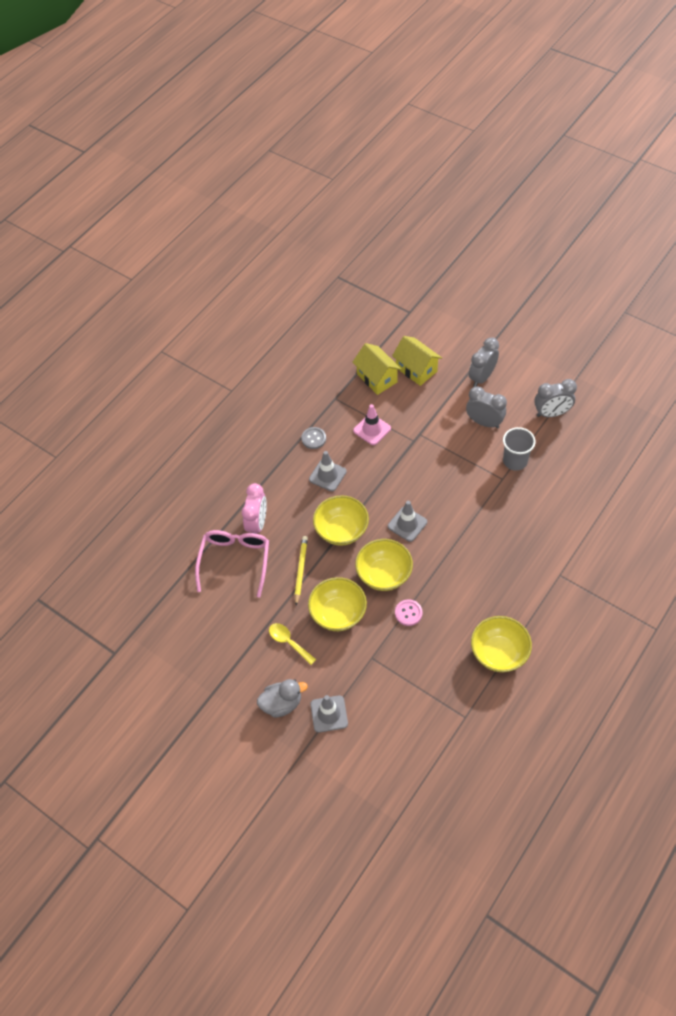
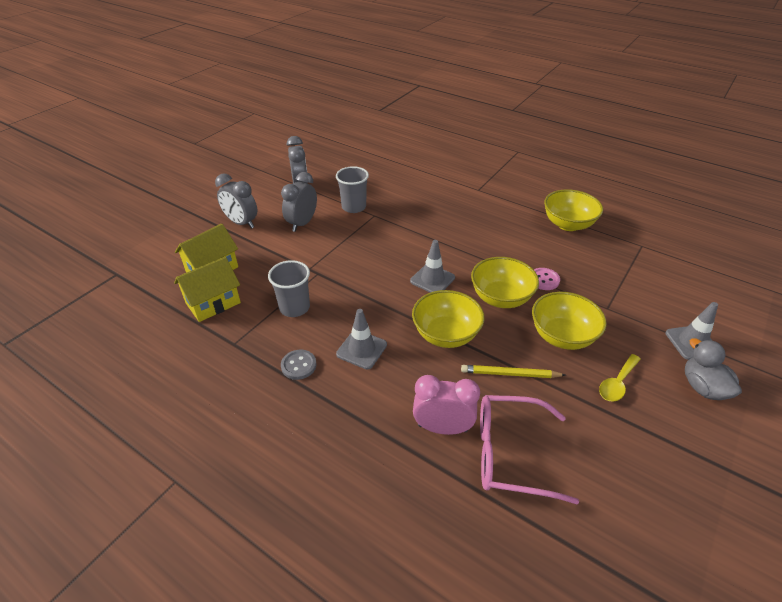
camera: 95 degrees left, 15 degrees down
(372, 429) = (294, 307): pink traffic cone -> grey cup

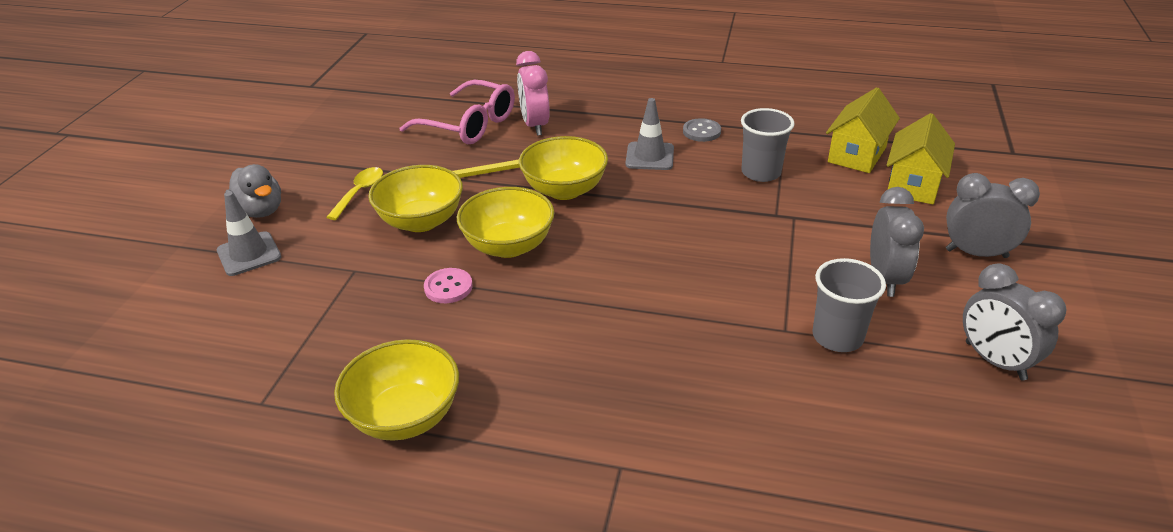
camera: 160 degrees right, 5 degrees down
(432, 279) = (614, 246): grey traffic cone -> none
(442, 428) = (535, 125): pink clock -> pink clock turned 90 degrees clockwise
(510, 454) = (469, 125): pink glasses -> pink glasses turned 45 degrees clockwise

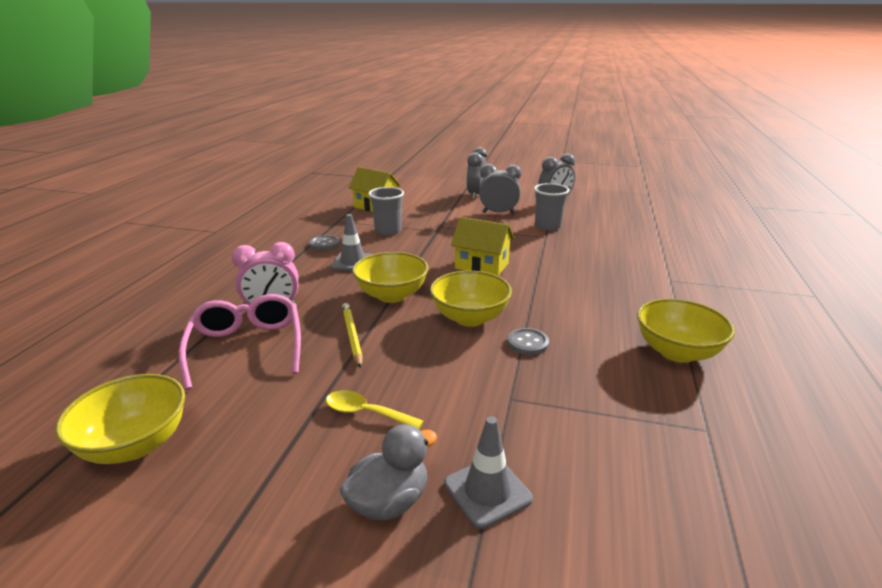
camera: 90 degrees left, 10 degrees down
(421, 221) = (429, 364): yellow bowl -> yellow bowl (135, 444)
(448, 287) = (528, 343): pink button -> grey button
(469, 125) = (246, 347): pink glasses -> pink glasses turned 45 degrees counterclockwise
(913, 184) = (412, 199): yellow house -> yellow house (481, 266)

